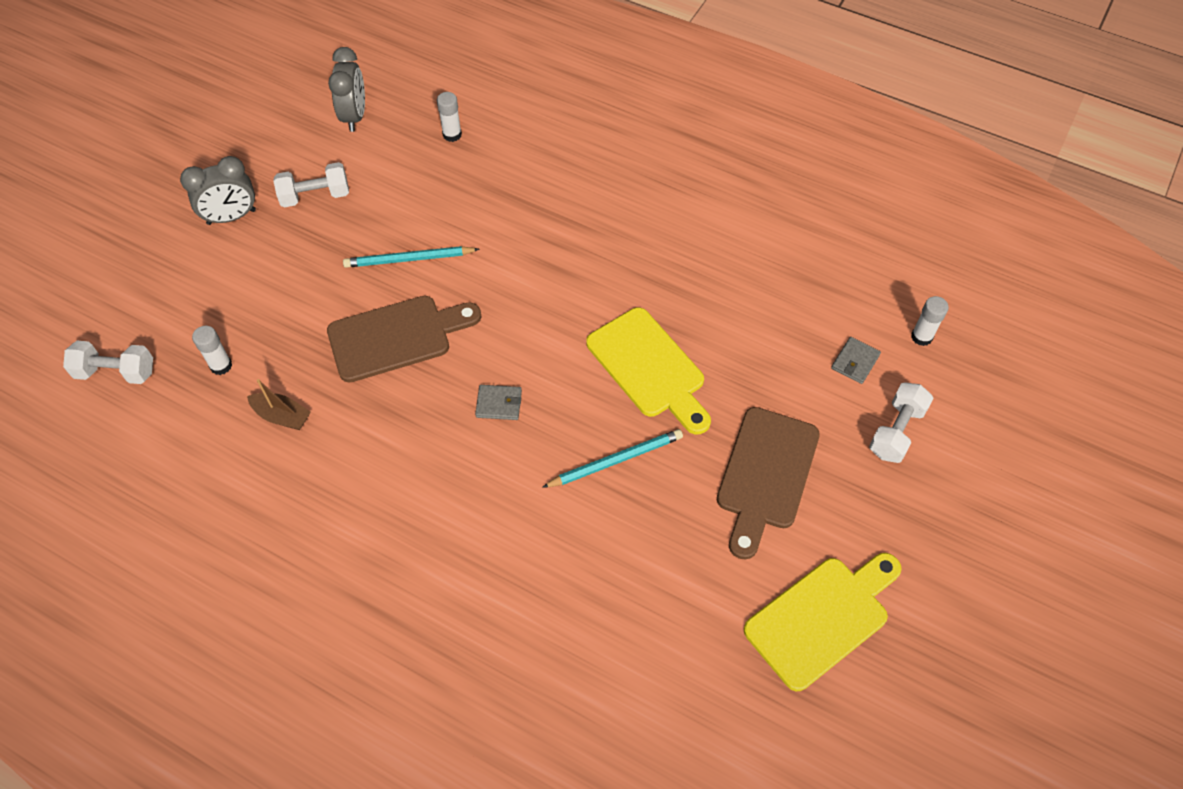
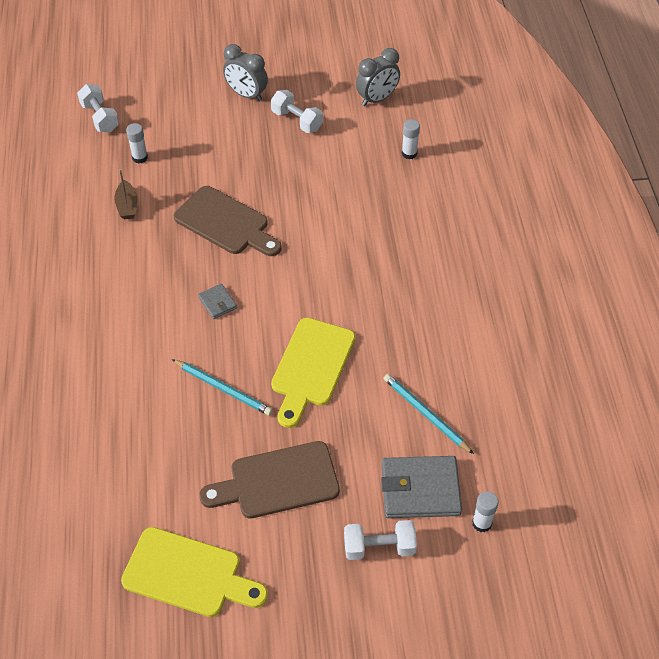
camera: 55 degrees right, 5 degrees down
(409, 259) = (289, 193): turquoise pencil -> turquoise pencil (425, 414)
(855, 362) = (420, 489): grey wallet -> grey wallet, size x2.02

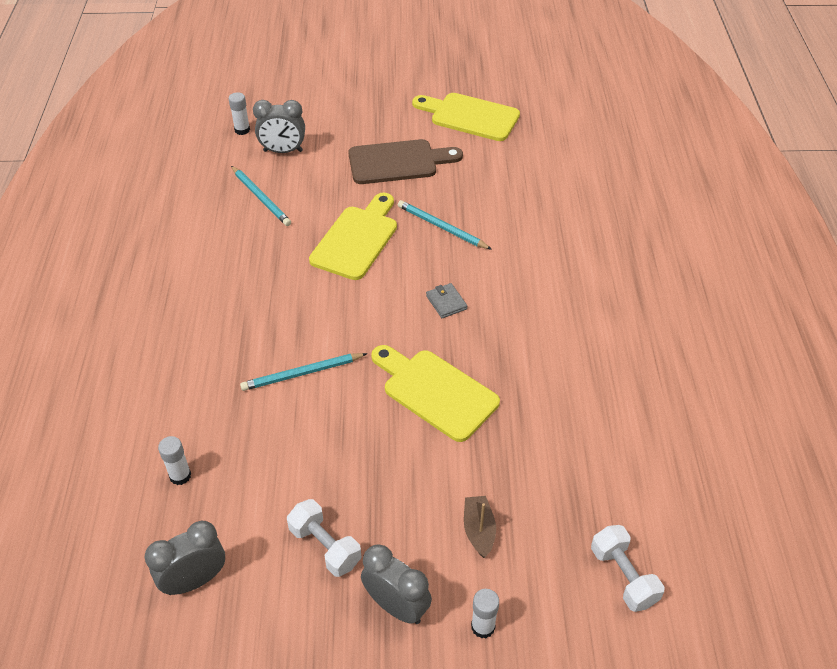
camera: 175 degrees left, 5 degrees down
(127, 206) = (559, 424): brown boat -> brown boat (479, 530)
(140, 157) = (553, 497): white glue stick -> white glue stick (483, 627)
(225, 223) = (435, 391): brown cutting board -> yellow cutting board
(337, 230) = (302, 374): none -> turquoise pencil
(379, 547) = (325, 122): white dumbbell -> none
(420, 489) = (283, 151): grey wallet -> grey clock

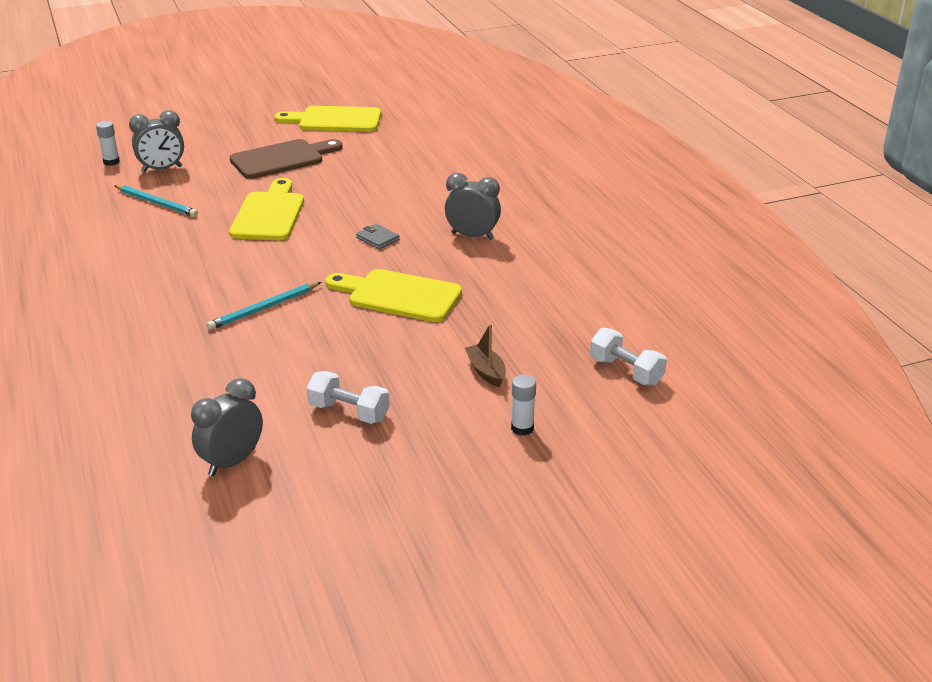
camera: 20 degrees left, 15 degrees down
(180, 476) = (178, 398): white glue stick -> none
(396, 606) = (437, 434): grey clock -> grey clock (472, 236)
(441, 227) = (347, 193): turquoise pencil -> none

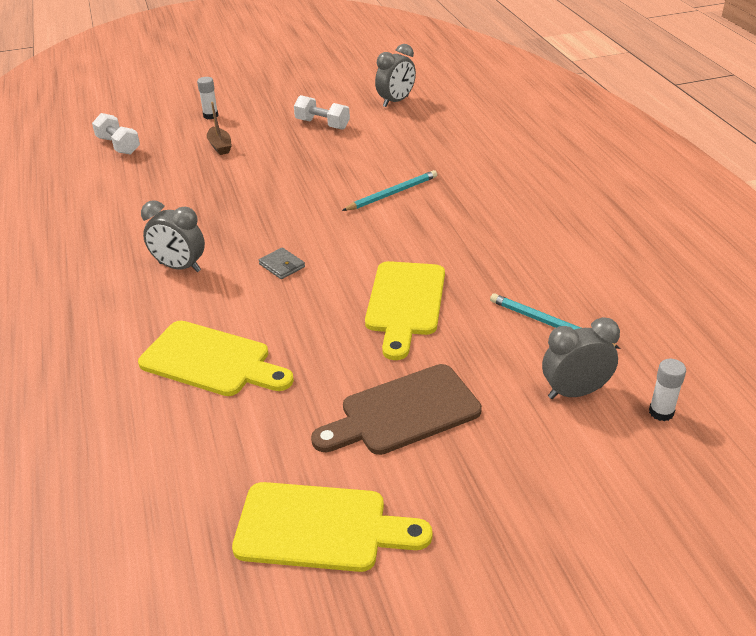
camera: 175 degrees left, 5 degrees up
(399, 295) = (272, 204): yellow cutting board -> yellow cutting board (211, 361)

